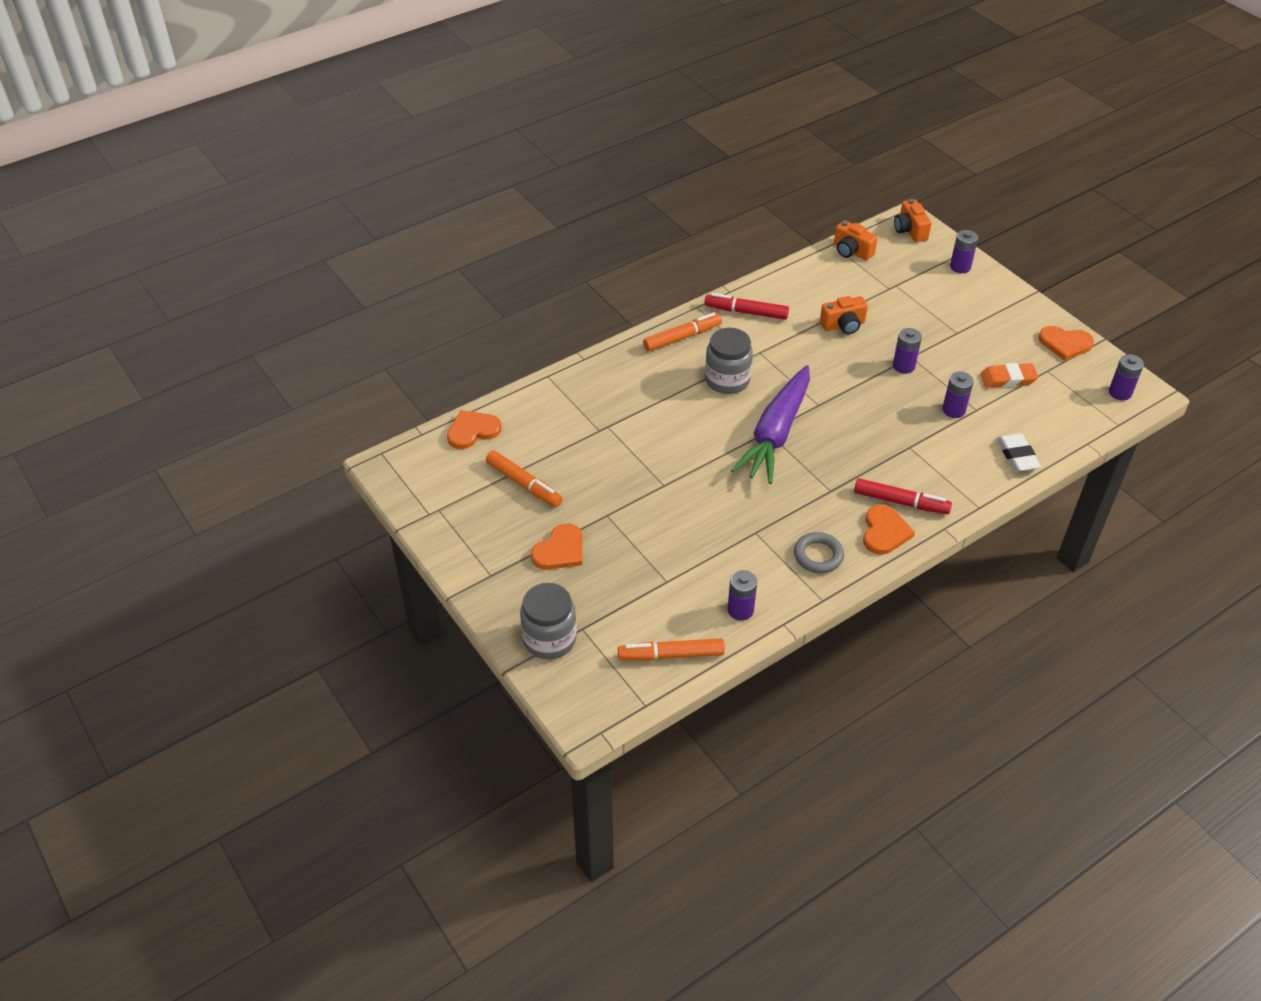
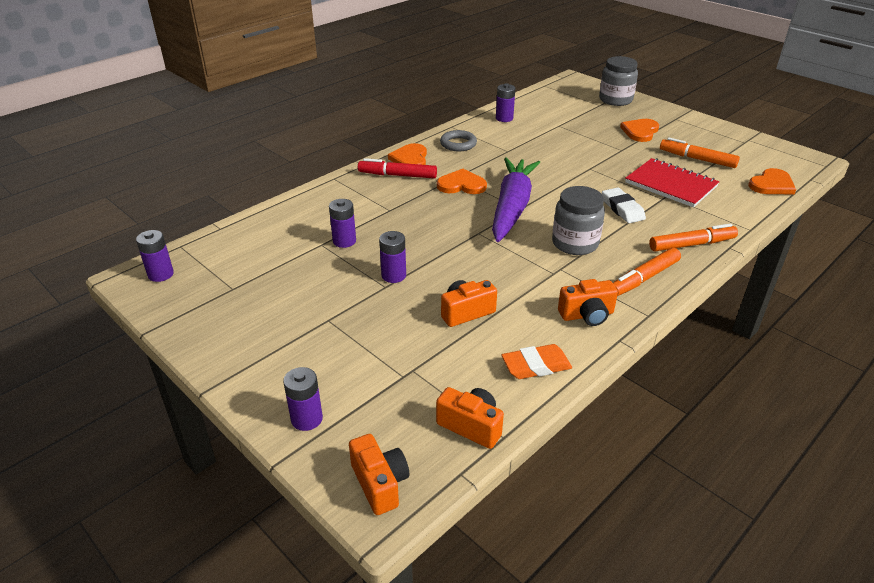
camera: 170 degrees right, 10 degrees down
(585, 445) = (671, 185): none -> red notebook
(671, 655) = (539, 100): orange marker -> orange marker (692, 244)
(746, 312) = (587, 315): red marker -> orange camera
(1008, 379) = (280, 275): orange eraser -> orange eraser (536, 366)
(1017, 456) = (291, 213): white eraser -> white eraser (622, 209)
(1065, 344) = (197, 321): orange heart -> orange heart (461, 185)

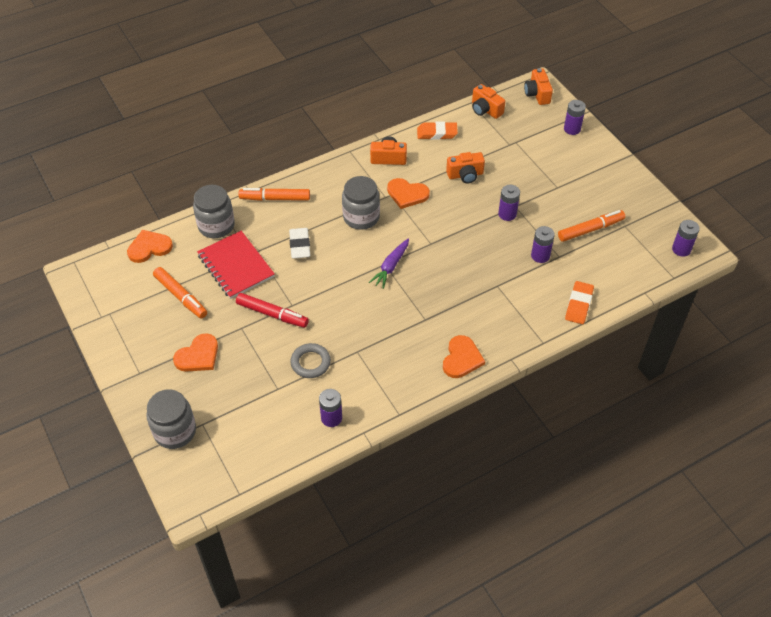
camera: 165 degrees left, 15 degrees up
(297, 208) = (579, 305): none -> orange eraser
(397, 175) = (480, 333): red marker -> red marker (272, 314)
(458, 144) = (403, 375): grey ring -> grey ring (310, 363)
(461, 185) = (423, 306): orange heart -> orange heart (407, 194)
(512, 207) = (390, 267): purple carrot -> purple carrot, size x0.49
(643, 278) = (332, 177): orange marker -> orange marker (590, 229)
(728, 211) = (216, 226): none -> grey jar

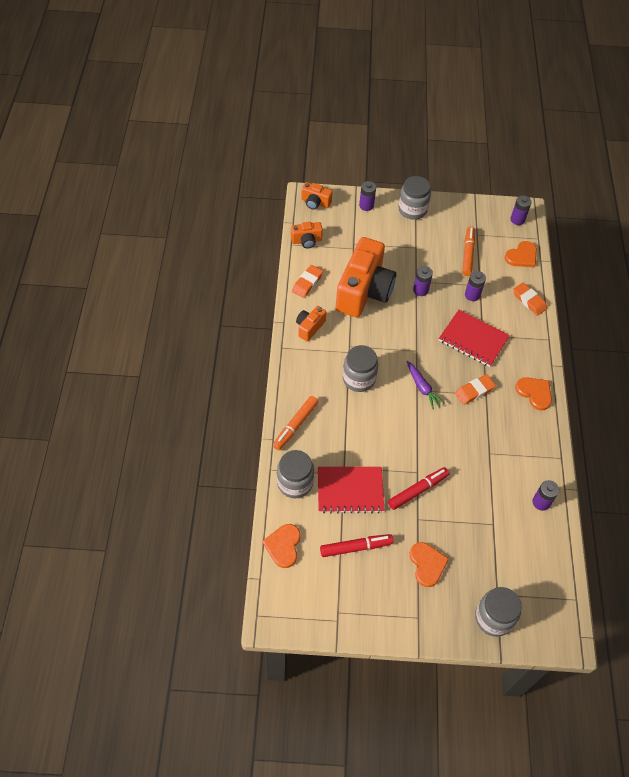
camera: 60 degrees left, 5 degrees up
(181, 296) = (356, 547): orange marker -> red marker
(300, 245) = (359, 435): white eraser -> none
(310, 363) = (482, 489): grey ring -> none
(407, 194) = (356, 337): orange heart -> orange heart (522, 256)
(421, 308) = (474, 391): none -> orange eraser
(465, 175) = (364, 291): orange camera -> orange camera, size x2.23
(484, 280) = (473, 339): none -> red notebook
(603, 163) = (412, 210): none -> grey jar

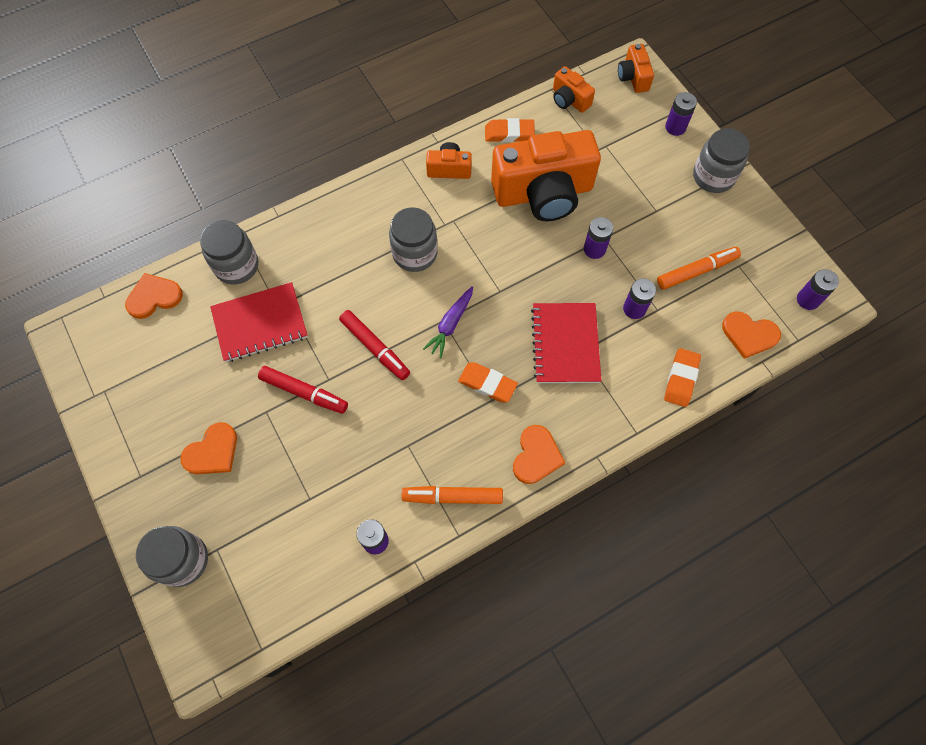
camera: 60 degrees right, 10 degrees up
(295, 425) = (309, 227): orange marker -> orange marker (452, 497)
(350, 491) = (260, 323): red notebook -> red notebook turned 75 degrees counterclockwise
(356, 547) = (192, 367): red marker -> red marker (375, 348)

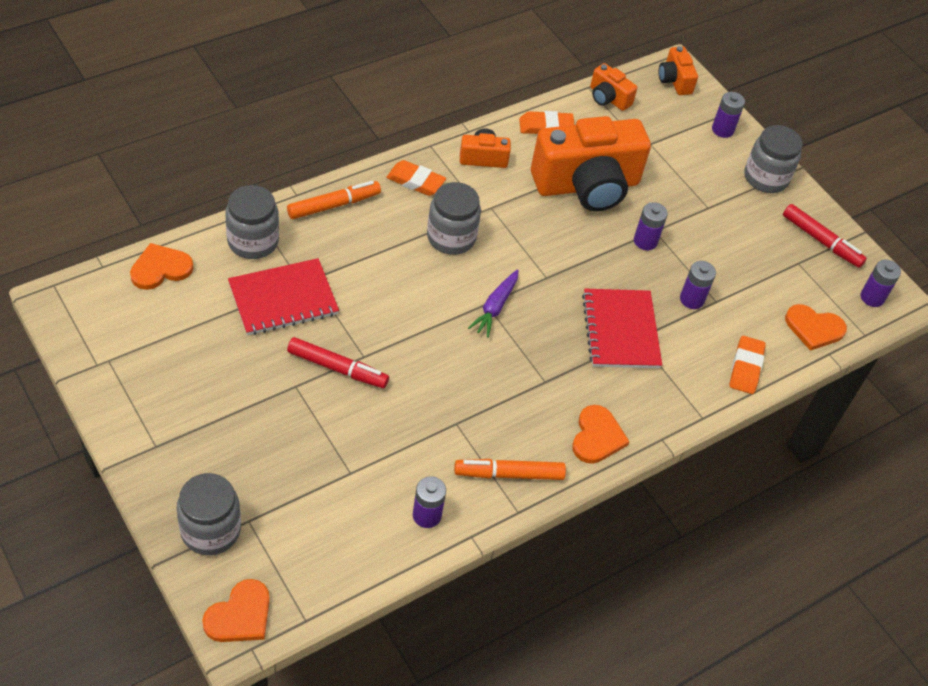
camera: 10 degrees left, 15 degrees down
(212, 452) = (237, 424): orange heart -> orange heart (240, 615)
(375, 348) = (413, 327): red marker -> red marker (821, 241)
(487, 384) = (539, 366): orange eraser -> orange eraser (415, 181)
(696, 271) = (755, 266): orange marker -> orange marker (334, 205)

